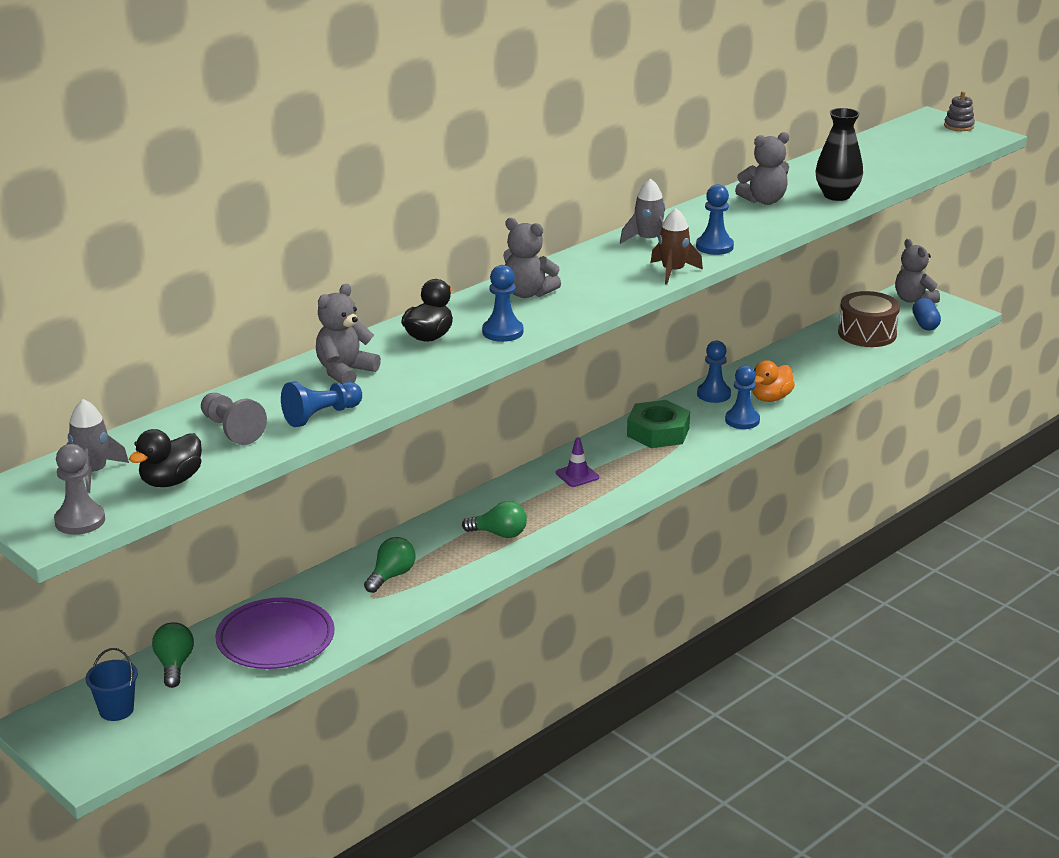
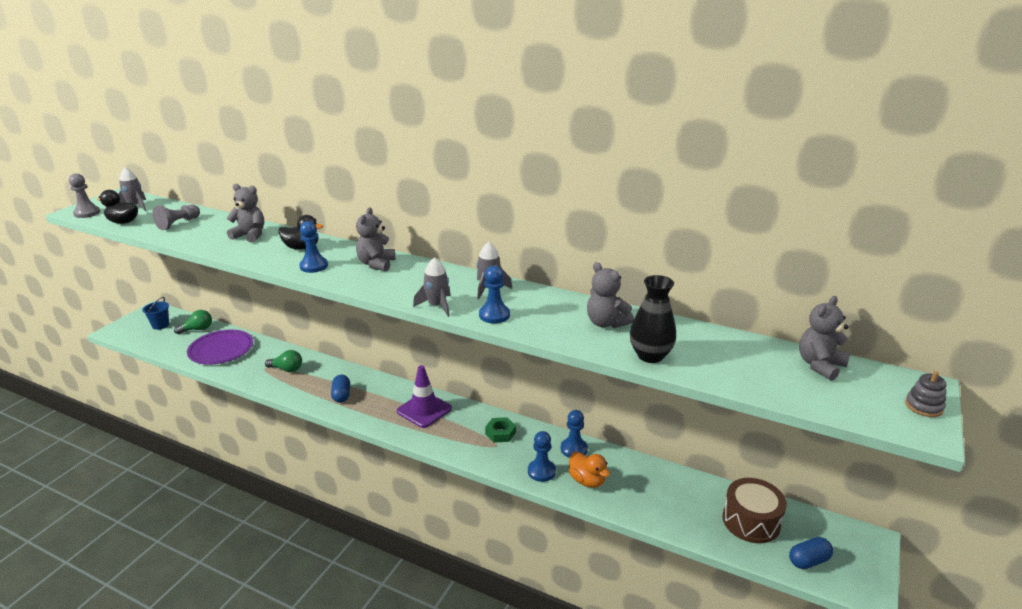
camera: 70 degrees right, 0 degrees up
(321, 415) = (194, 239): blue pawn -> none
(499, 534) = (341, 395): green light bulb -> blue capsule
(577, 475) = (424, 410): purple traffic cone -> purple traffic cone, size x1.78
(658, 432) = (500, 433): green nut -> green nut, size x0.62
(673, 272) = (437, 306): brown rocket -> grey rocket
(770, 398) = (587, 481): orange duck -> orange duck turned 150 degrees counterclockwise
(913, 300) = (854, 544): grey teddy bear -> grey teddy bear (820, 365)

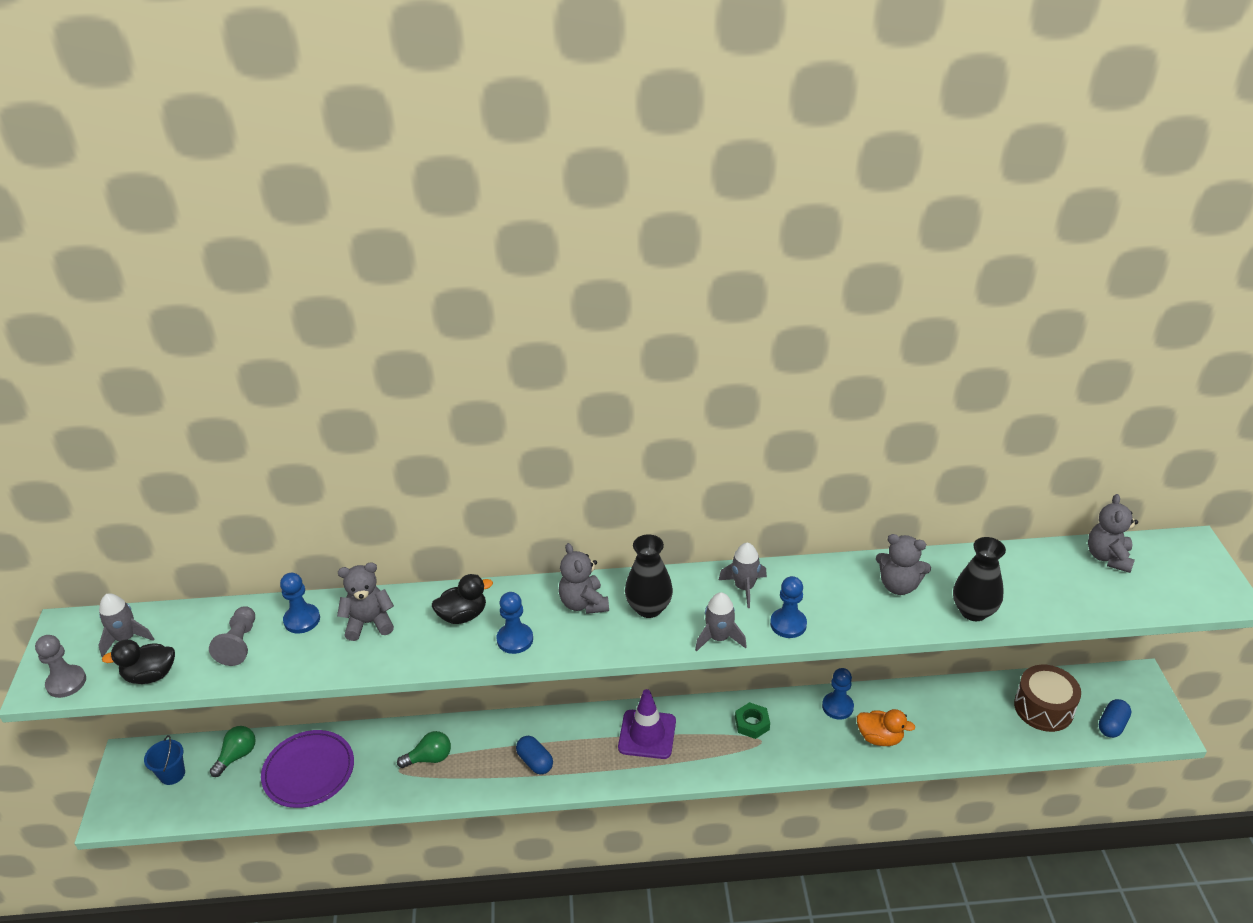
camera: 30 degrees left, 10 degrees up
(412, 278) = (649, 608): none -> black vase
(541, 471) = (830, 749): blue pawn -> blue pawn (302, 620)
(923, 406) = (1210, 570): grey stacking toy -> none

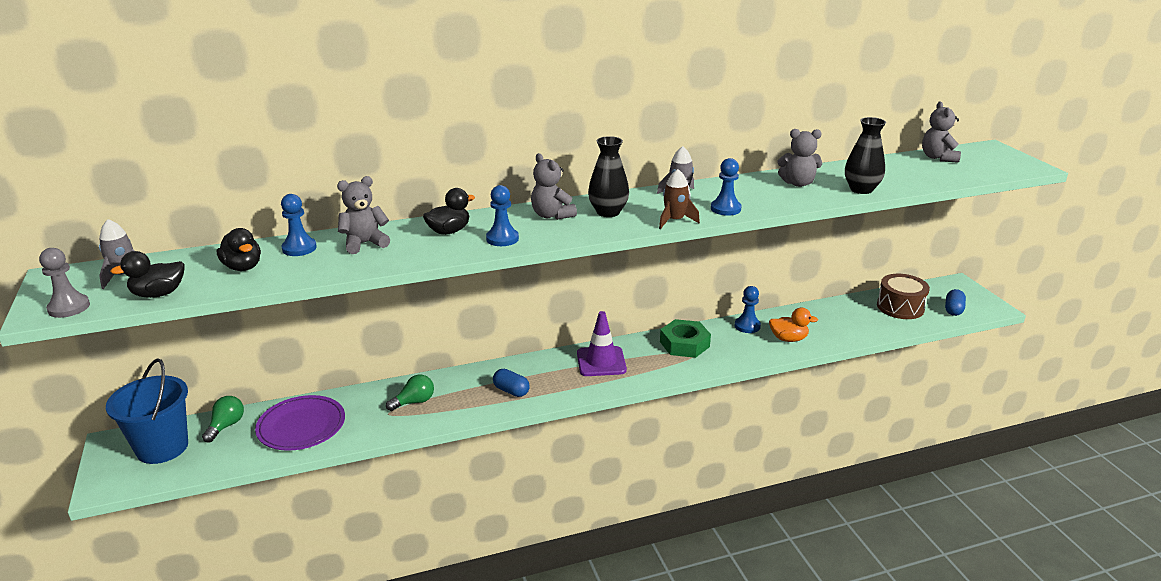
camera: 15 degrees left, 10 degrees down
(172, 774) = (162, 447): blue bucket -> blue bucket, size x2.00
(239, 644) = (243, 267): grey pawn -> black duck
(719, 638) = (674, 221): grey rocket -> brown rocket
(752, 723) = (684, 344): green nut -> green nut, size x1.61

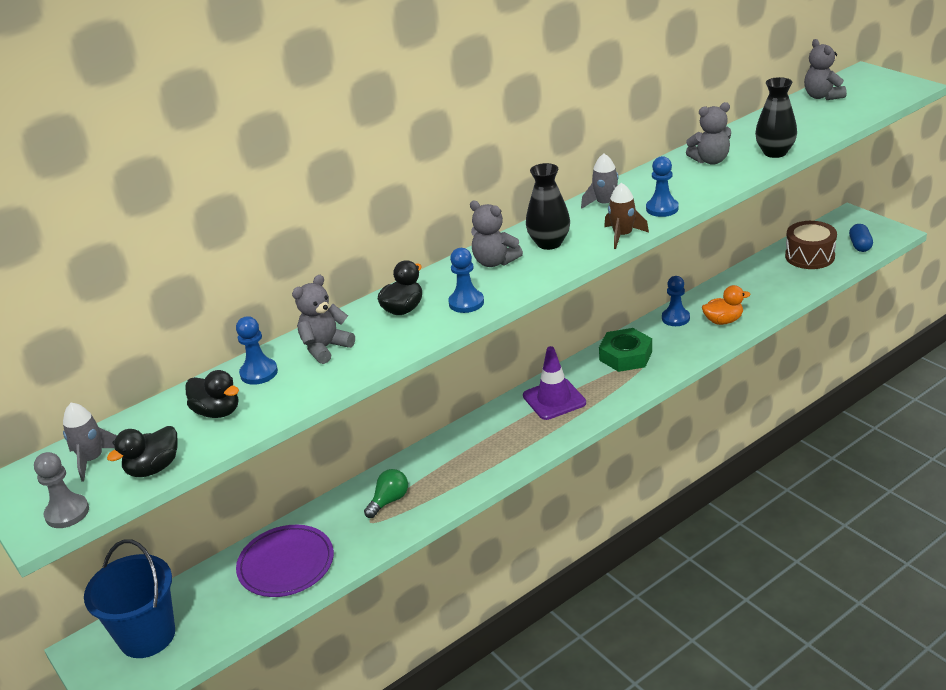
camera: 15 degrees left, 5 degrees up
(226, 426) = (201, 590): green light bulb -> none
(511, 391) = (483, 458): blue capsule -> none

